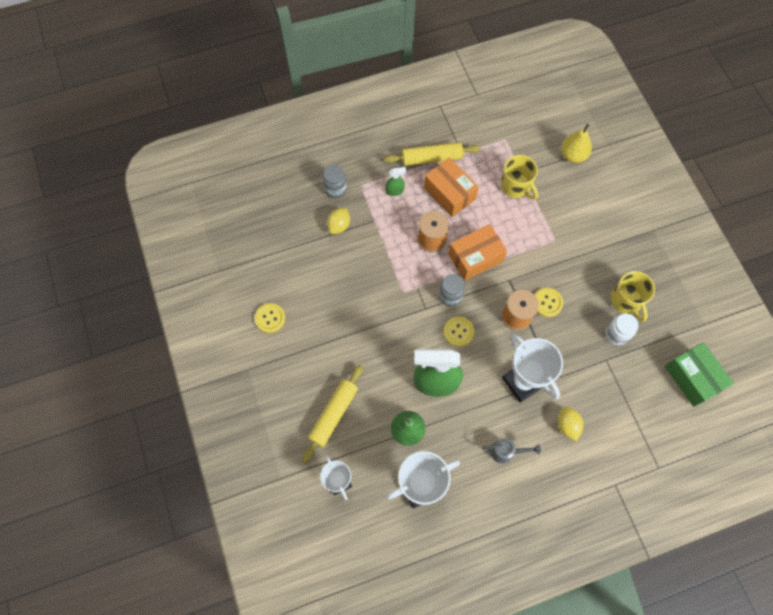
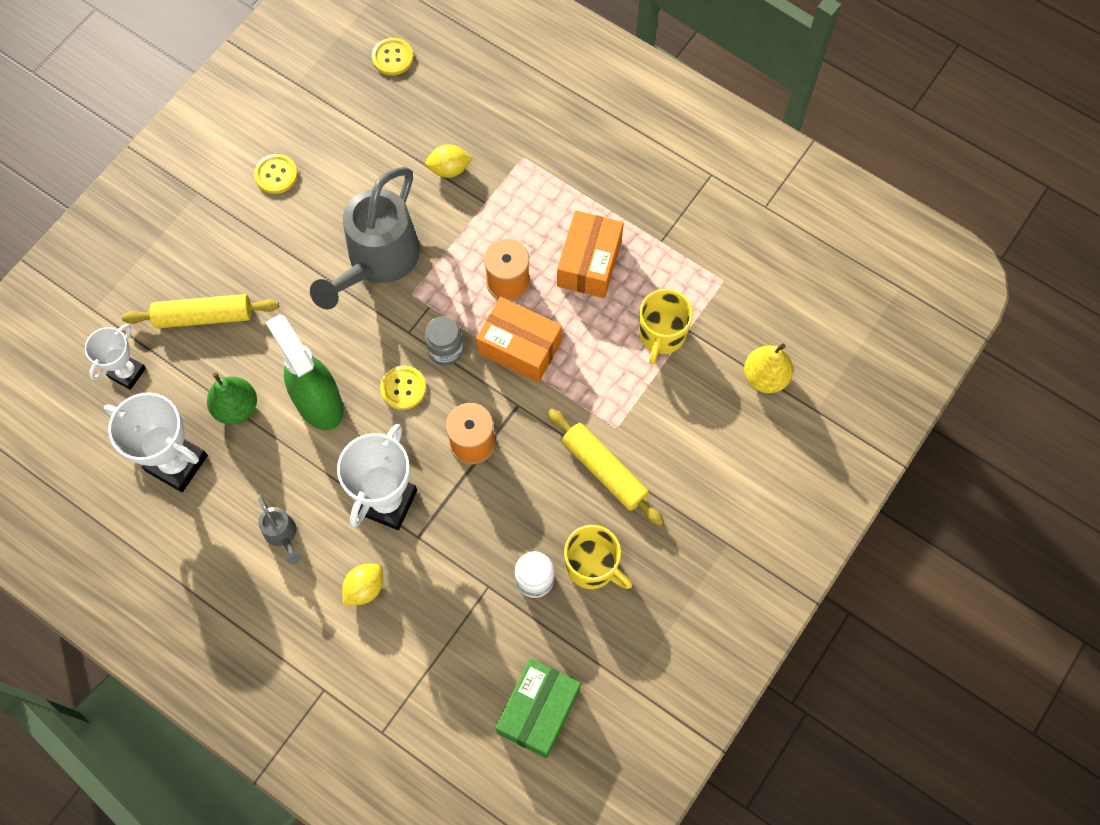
camera: 55 degrees right, 0 degrees up
(335, 189) = (496, 134): grey jar -> none
(369, 297) = (377, 261): none -> grey watering can
(395, 191) = (544, 200): green spray bottle -> none
(431, 158) = (624, 212): yellow rolling pin -> yellow rolling pin (604, 470)
(547, 302) = (518, 469): yellow button -> yellow button (392, 57)
(626, 300) = (592, 566): yellow mug -> yellow mug turned 90 degrees counterclockwise

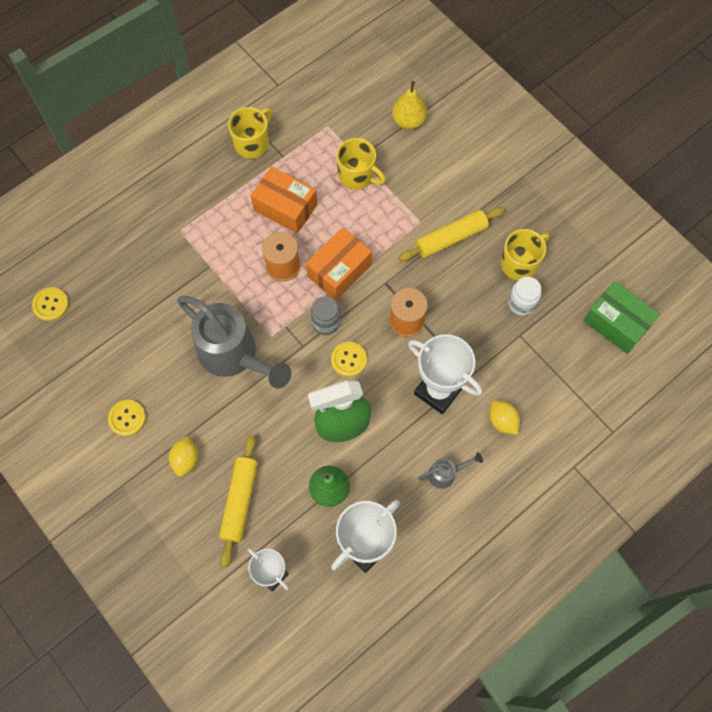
camera: 75 degrees left, 0 degrees up
(449, 169) = (171, 285): yellow lemon -> yellow lemon (186, 460)
(668, 201) = (252, 143): none -> yellow mug

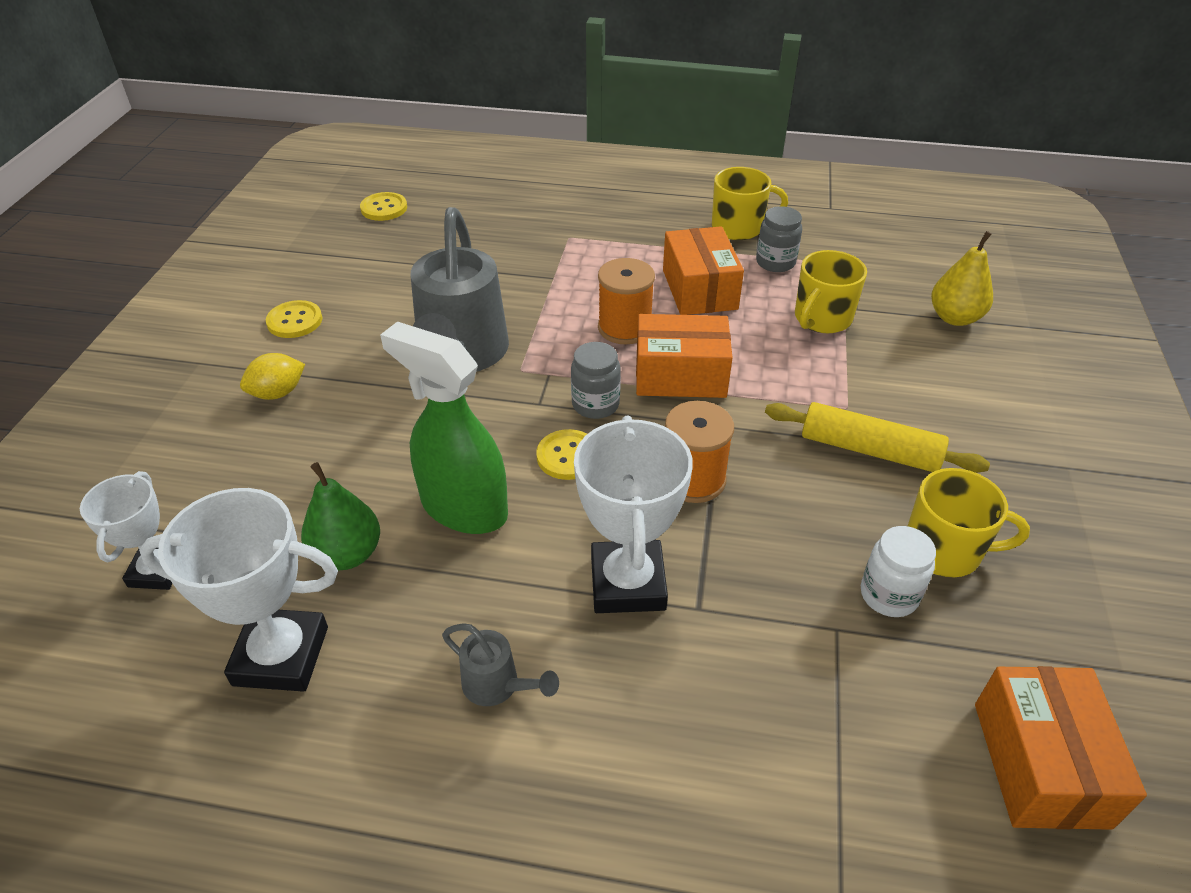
camera: 50 degrees right, 25 degrees down
(239, 501) = (254, 472): yellow rolling pin -> none
(297, 154) = (775, 262): none -> grey jar
(357, 175) = (821, 319): yellow mug -> yellow mug turned 45 degrees clockwise
(502, 421) = (667, 706): yellow lemon -> none
(616, 323) = (1039, 763): green box -> orange box

